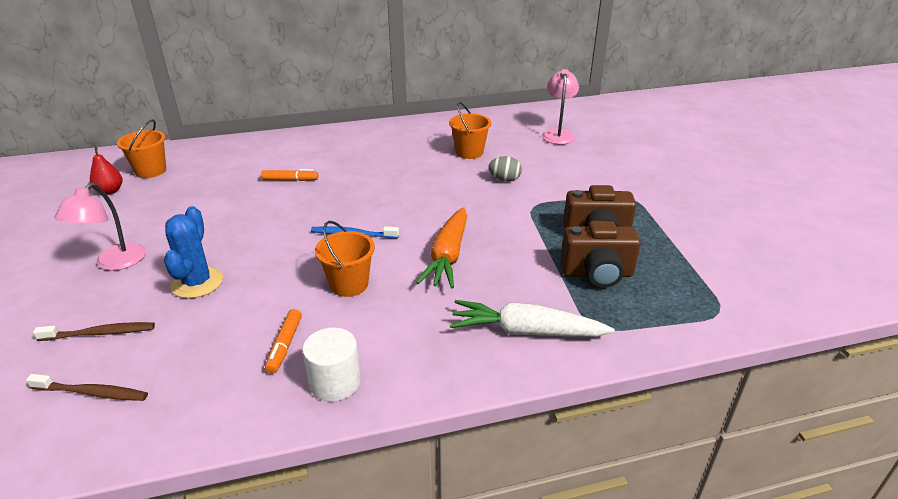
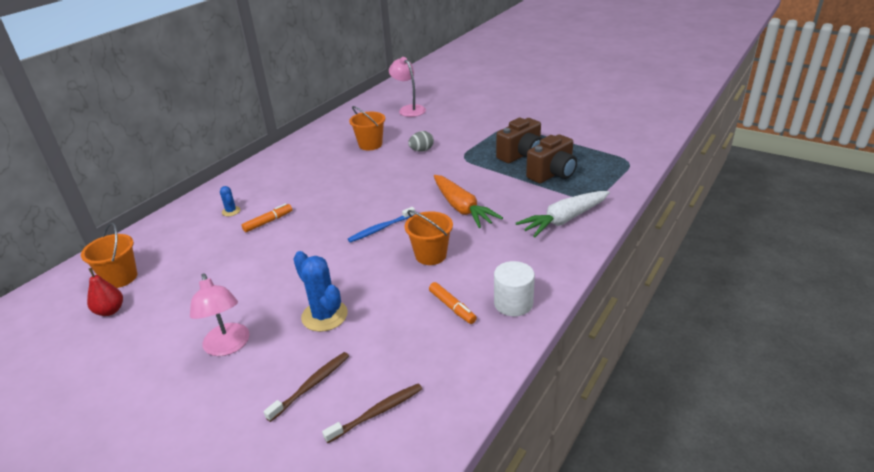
camera: 40 degrees left, 0 degrees up
(283, 158) = (231, 211): none -> blue cactus

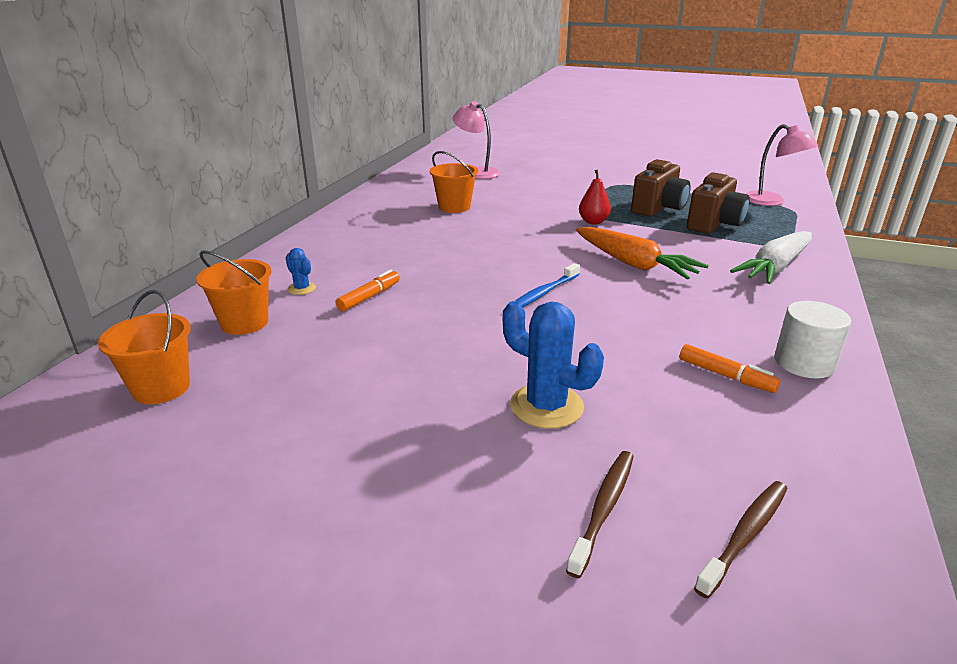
camera: 15 degrees left, 5 degrees down
(110, 311) = (166, 438): red pear -> red pear (593, 222)
(228, 346) = (417, 468): pink lamp -> pink lamp (771, 202)
(421, 150) = (528, 210): grey egg -> none
(430, 255) = (639, 318): orange bucket -> orange bucket (244, 323)

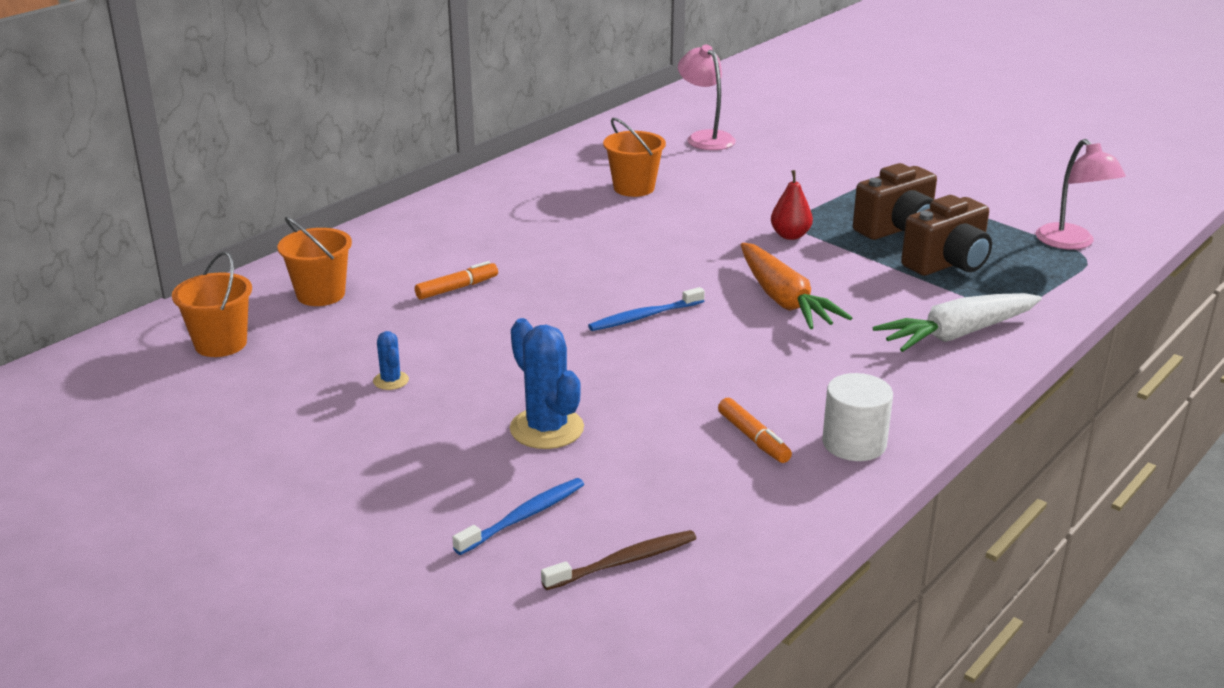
camera: 20 degrees right, 0 degrees up
(302, 289) = (395, 267): blue cactus -> blue cactus (391, 381)
(604, 508) = (523, 517): brown toothbrush -> blue toothbrush

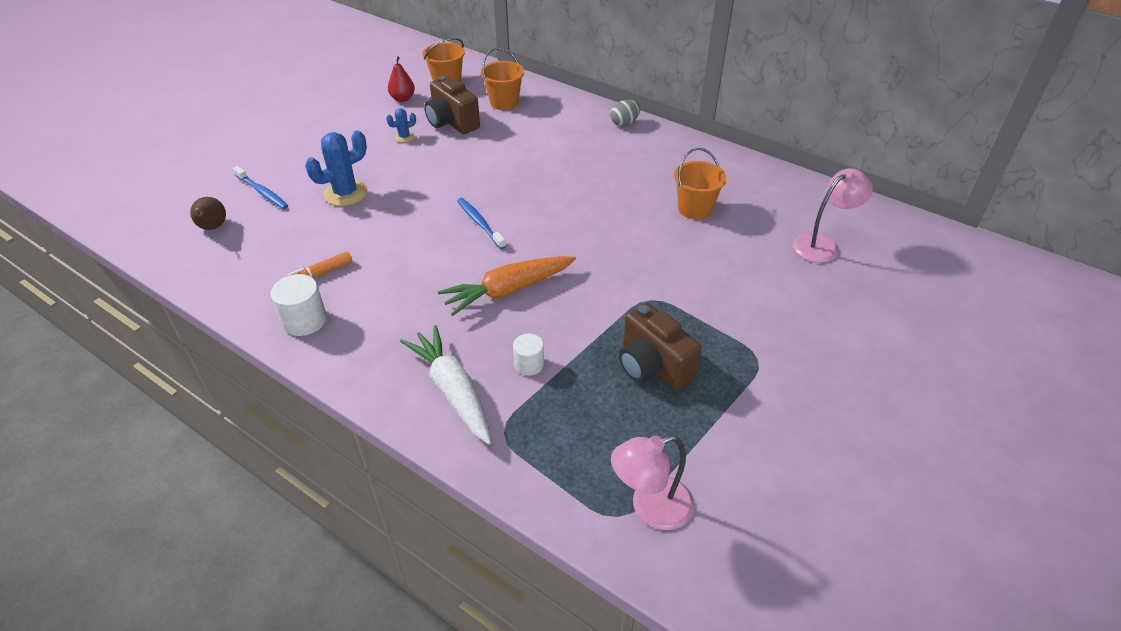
camera: 85 degrees right, 15 degrees up
(426, 212) = (624, 123): none -> grey egg
(457, 288) = (515, 146): orange marker -> none
(624, 562) = (212, 227): brown toothbrush -> brown pear
(790, 235) = (624, 296): red pear -> red pear (402, 98)
(907, 291) = (529, 364): none -> white cylinder
(948, 264) = (585, 397): brown camera -> brown camera (452, 123)

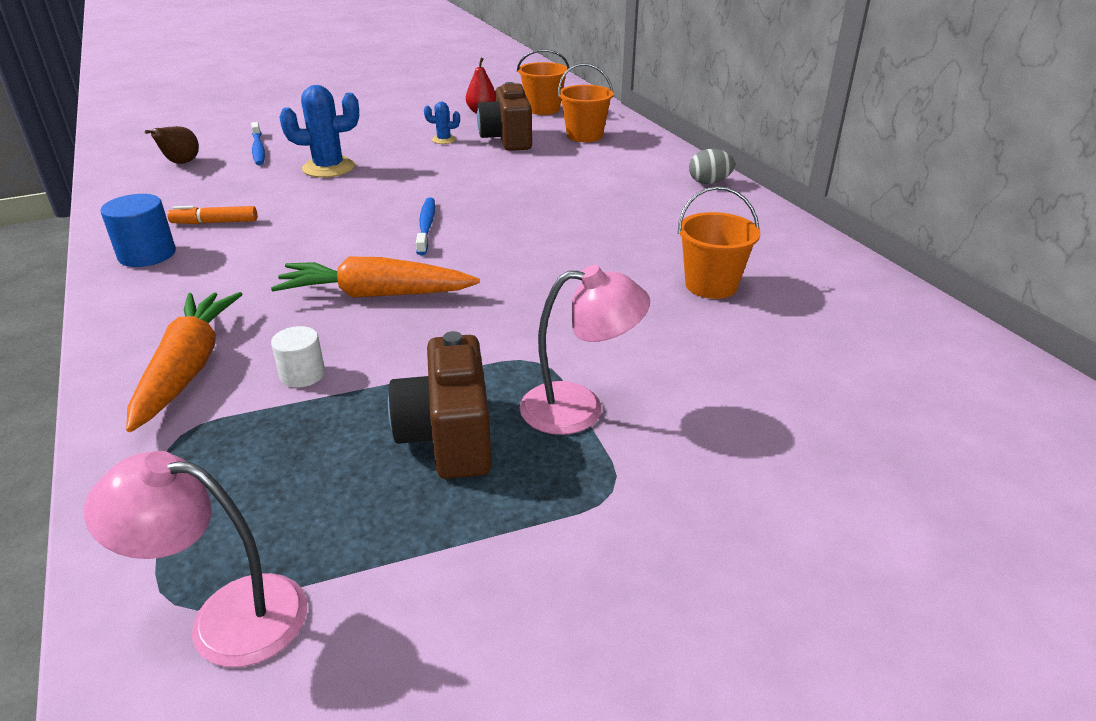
camera: 30 degrees right, 10 degrees down
(304, 320) = (147, 254): white cylinder -> blue cylinder
(453, 391) = (187, 369): white carrot -> orange carrot
(822, 245) = (876, 383): pink lamp -> pink lamp (579, 408)

